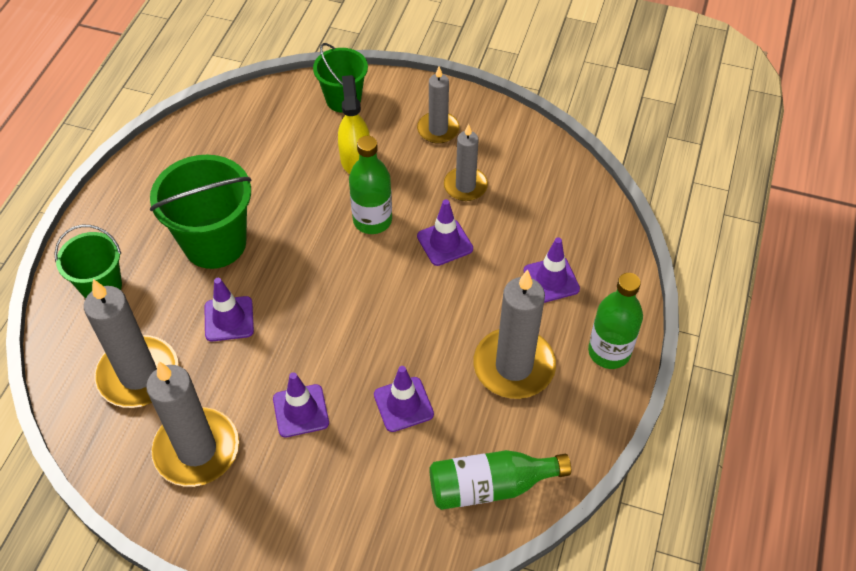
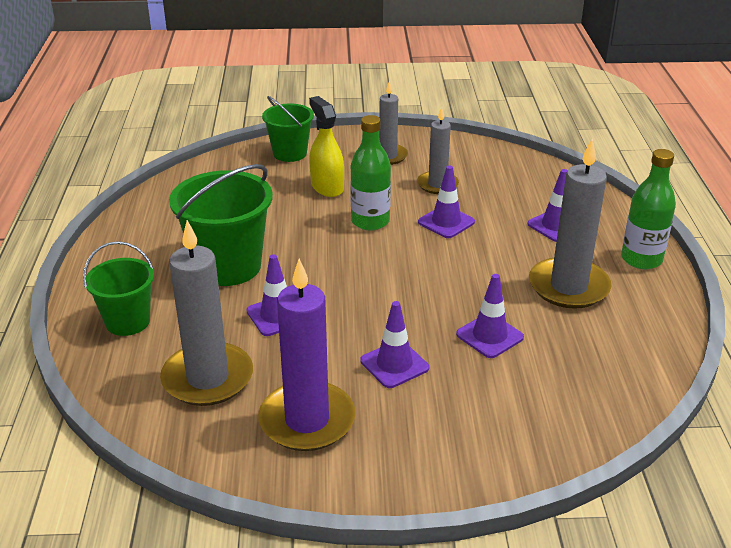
camera: 20 degrees left, 20 degrees down
(197, 449) = (307, 420): grey candle -> purple candle
(490, 486) = (613, 373): green bottle -> none

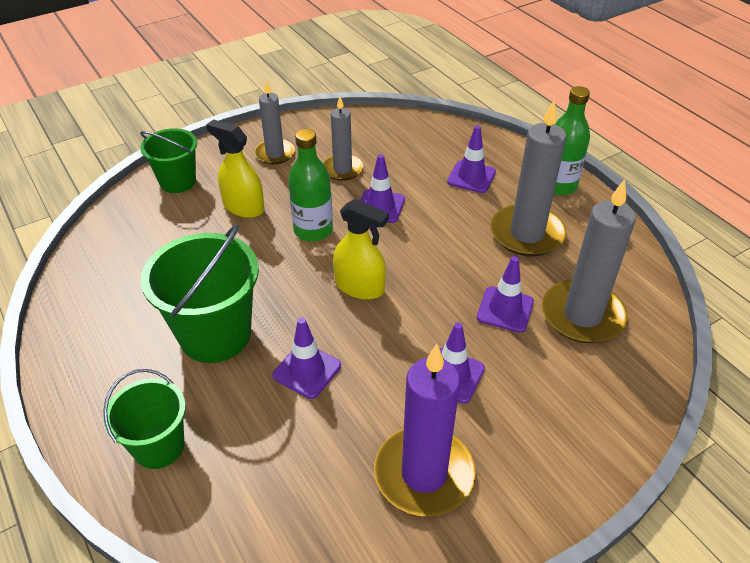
camera: 30 degrees left, 10 degrees up
(207, 378) = (294, 474): grey candle -> grey candle (582, 315)
(373, 274) = (359, 287): none -> yellow spray bottle

